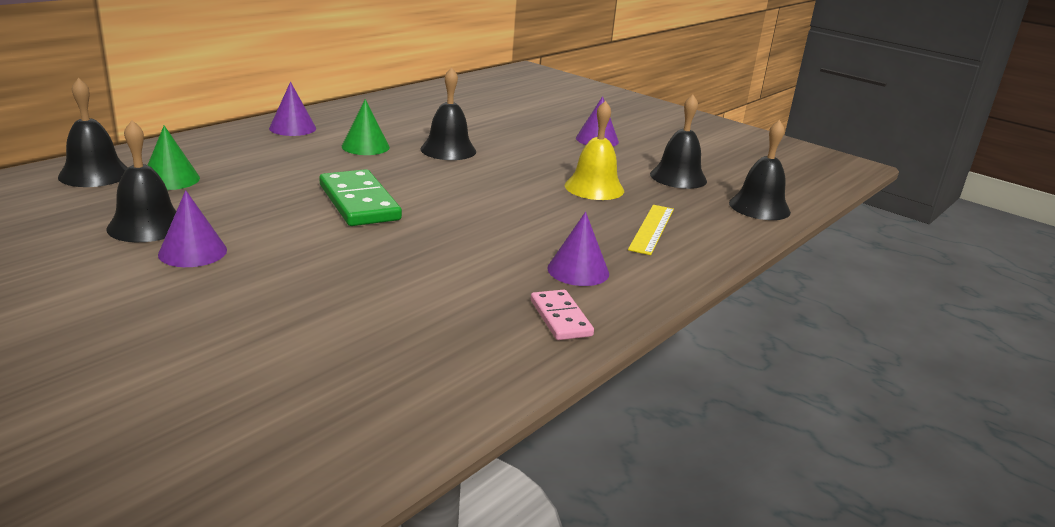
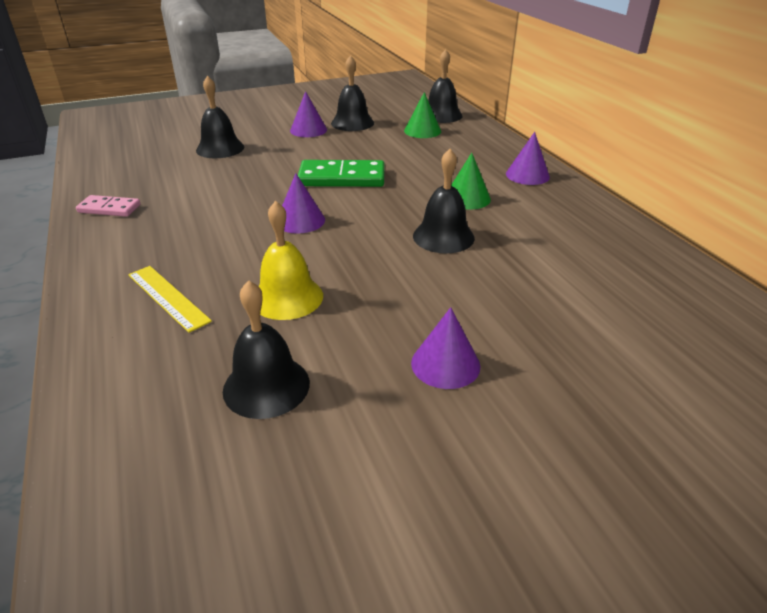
camera: 120 degrees right, 10 degrees up
(578, 270) = (151, 233): purple cone -> purple cone (300, 220)
(759, 207) = (120, 421): black bell -> black bell (220, 148)

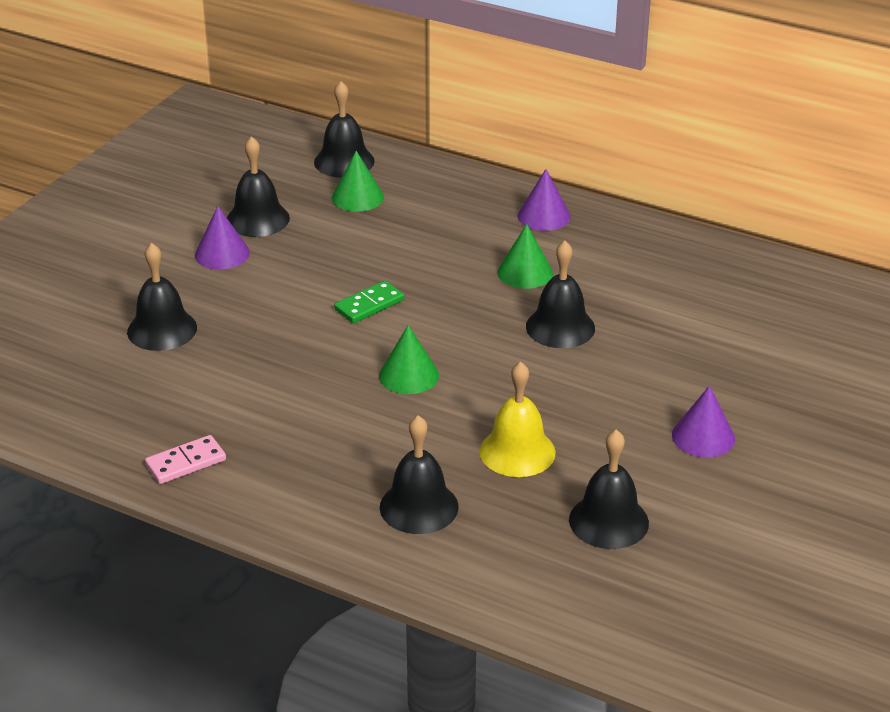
camera: 40 degrees left, 0 degrees up
(168, 297) = (419, 506): yellow ruler -> black bell
(300, 220) = (408, 375): purple cone -> green cone
(342, 178) = (369, 305): green domino -> green domino, size x0.59

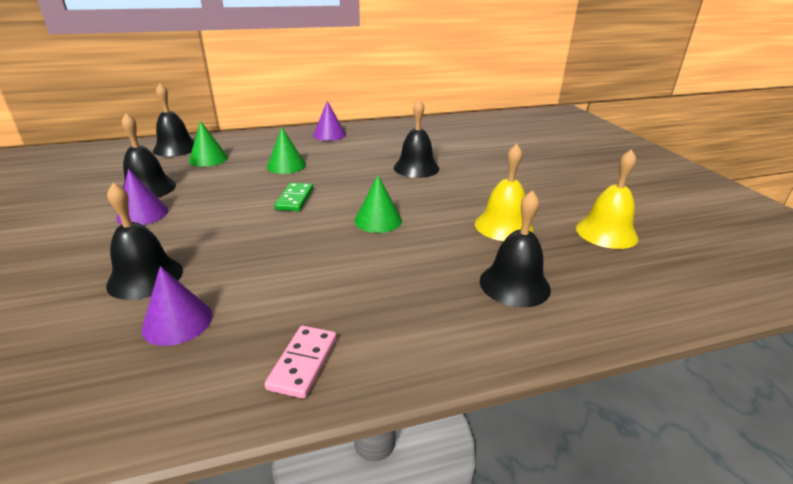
camera: 45 degrees left, 5 degrees down
(525, 272) = (358, 155): green cone -> green cone (286, 165)
(608, 521) = (606, 232): black bell -> yellow bell
(703, 436) = (559, 179): purple cone -> purple cone (177, 322)

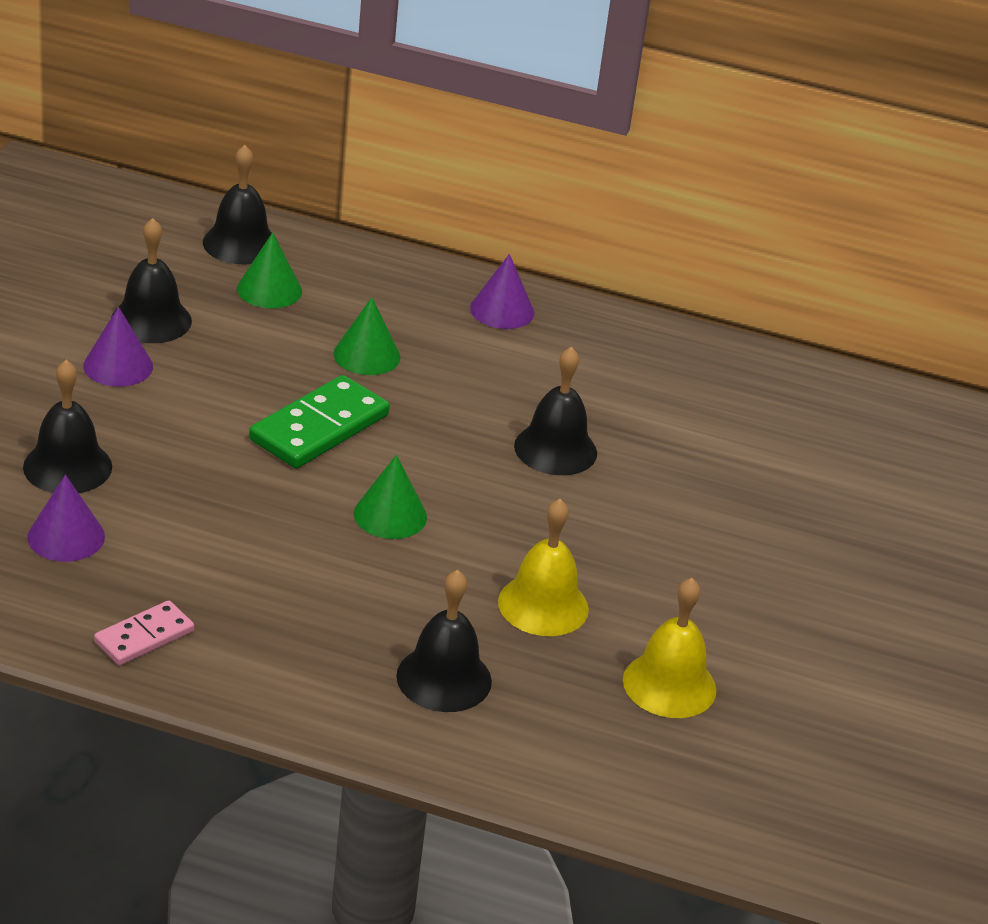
camera: 30 degrees right, 5 degrees up
(295, 199) = (319, 428): green domino -> green domino, size x1.69

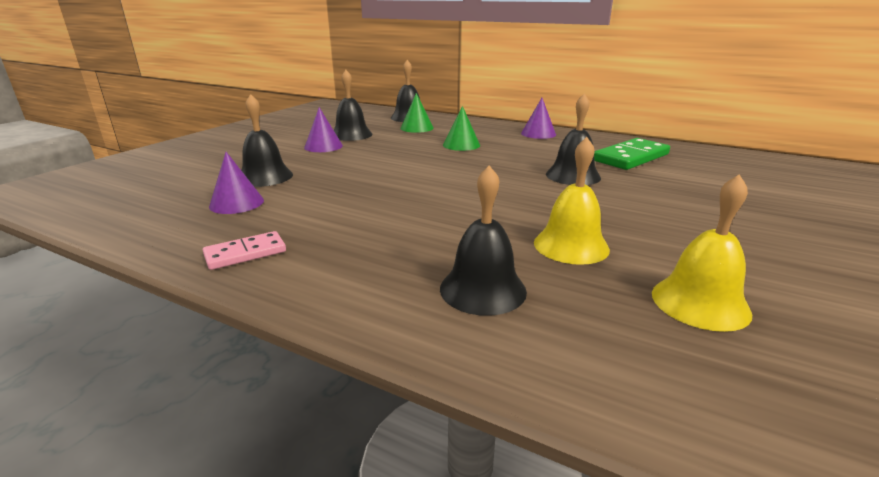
camera: 15 degrees right, 10 degrees down
(319, 428) = (425, 166): green domino -> green domino (631, 157)
(390, 515) = (459, 199): green cone -> none

